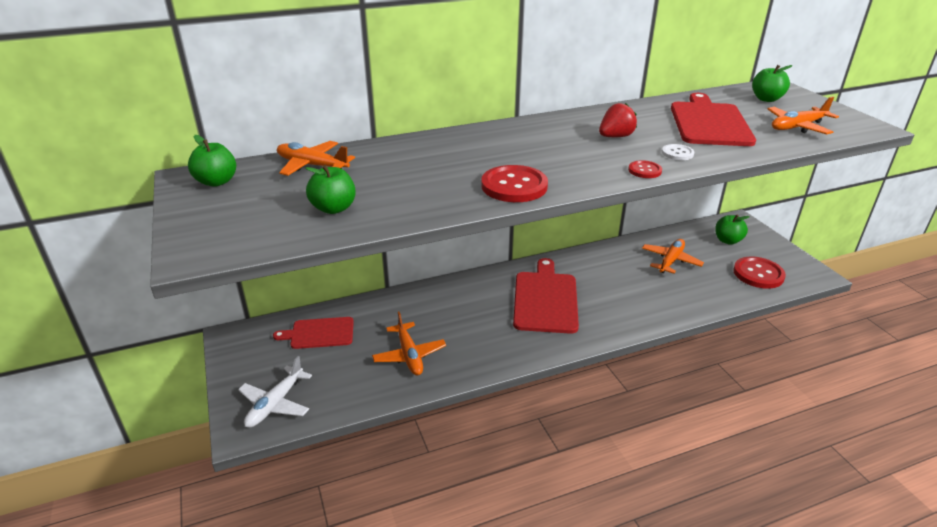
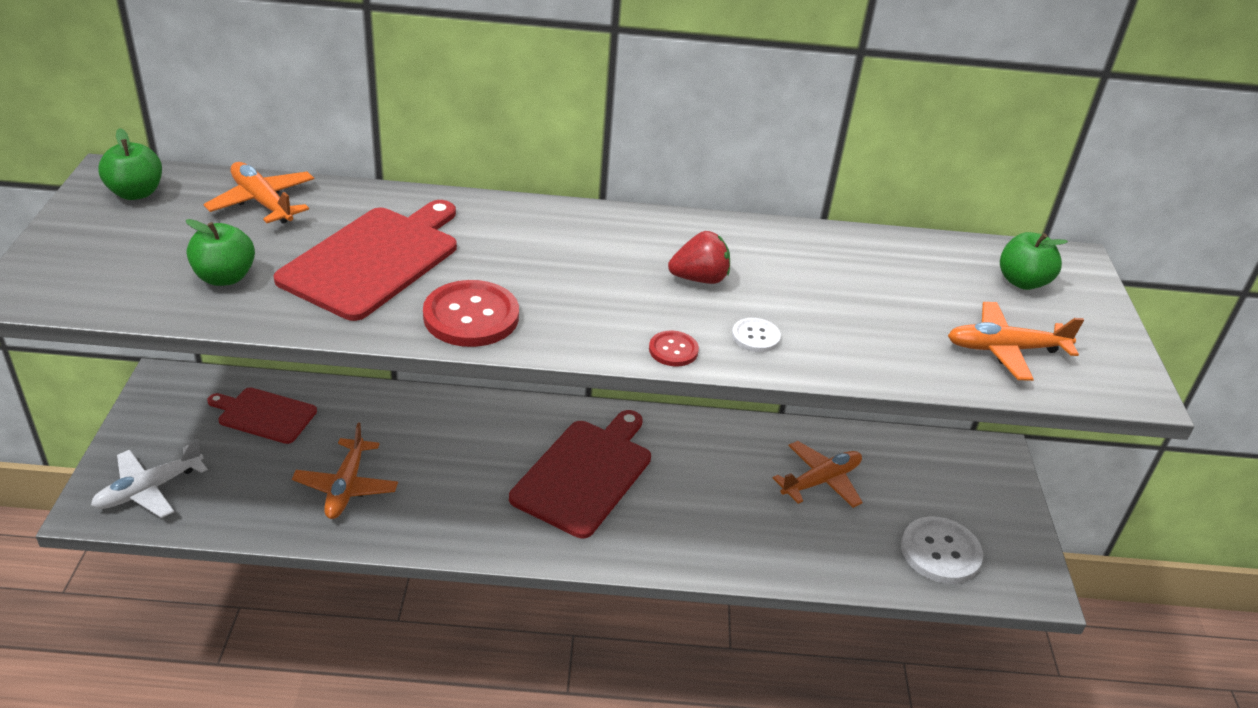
camera: 20 degrees right, 5 degrees up
(709, 122) = (872, 297): red cutting board -> red cutting board (374, 260)
(727, 240) = (944, 480): green apple -> none
(758, 274) = (940, 552): red button -> white button

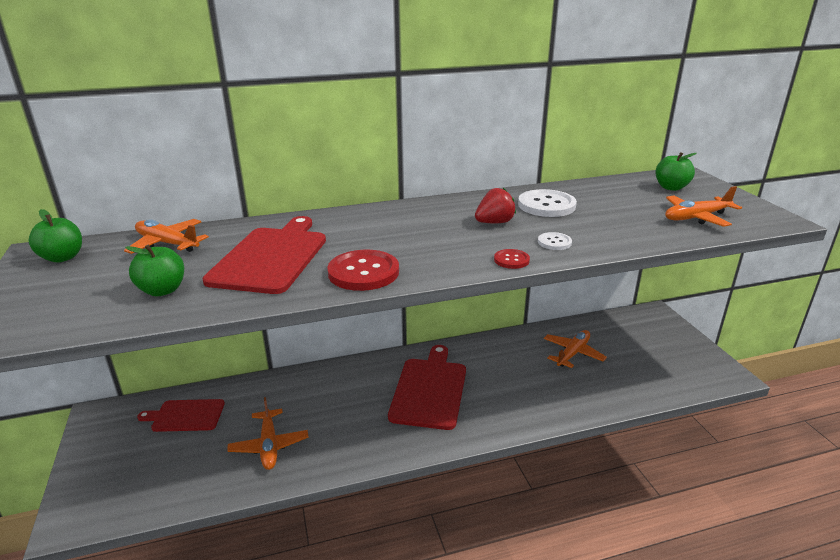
camera: 15 degrees left, 10 degrees down
(149, 490) = (112, 493): white plane -> none
(940, 552) = (665, 372): white button -> white button (546, 205)

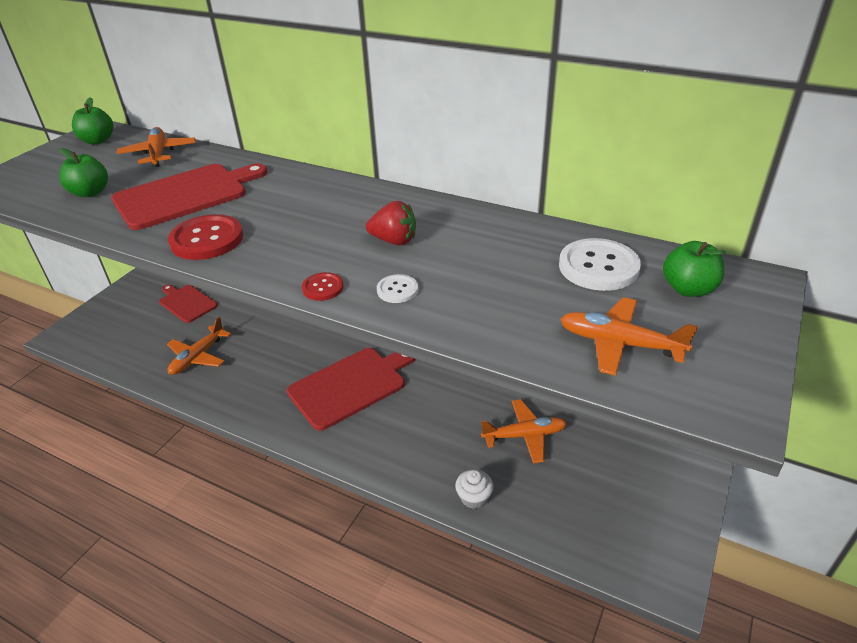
camera: 45 degrees right, 10 degrees up
(546, 205) = (484, 244): white button -> white button (598, 267)
(599, 400) = (474, 497): none -> white cupcake

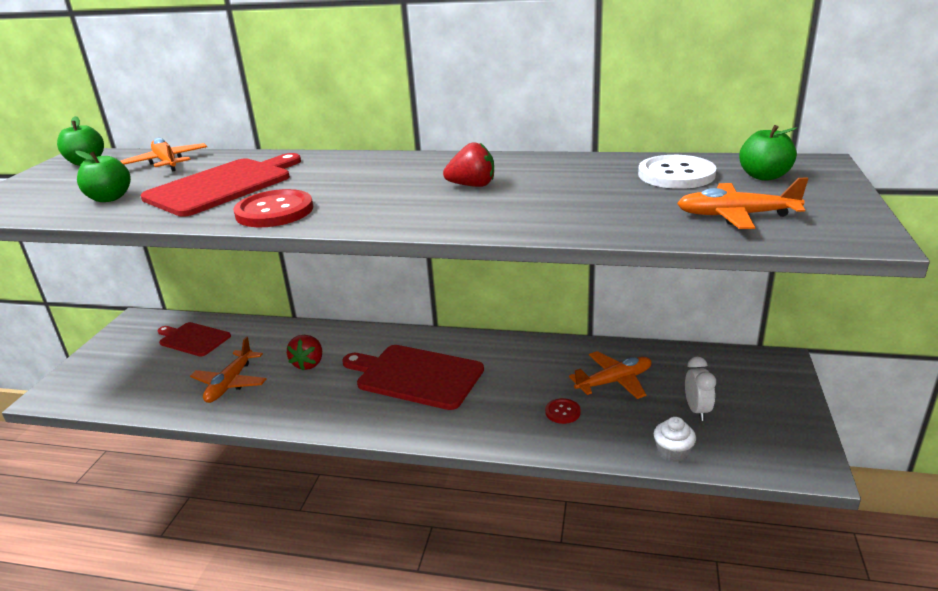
camera: 15 degrees left, 10 degrees down
(267, 351) = (309, 364): none -> red strawberry
(323, 288) = (428, 224): red button -> red button (562, 412)
(350, 386) = (416, 376): red cutting board -> red cutting board turned 105 degrees counterclockwise
(397, 290) = (504, 215): white button -> none
(474, 497) = (593, 441): white cupcake -> white cupcake (673, 452)
(588, 488) = (697, 410): none -> white clock

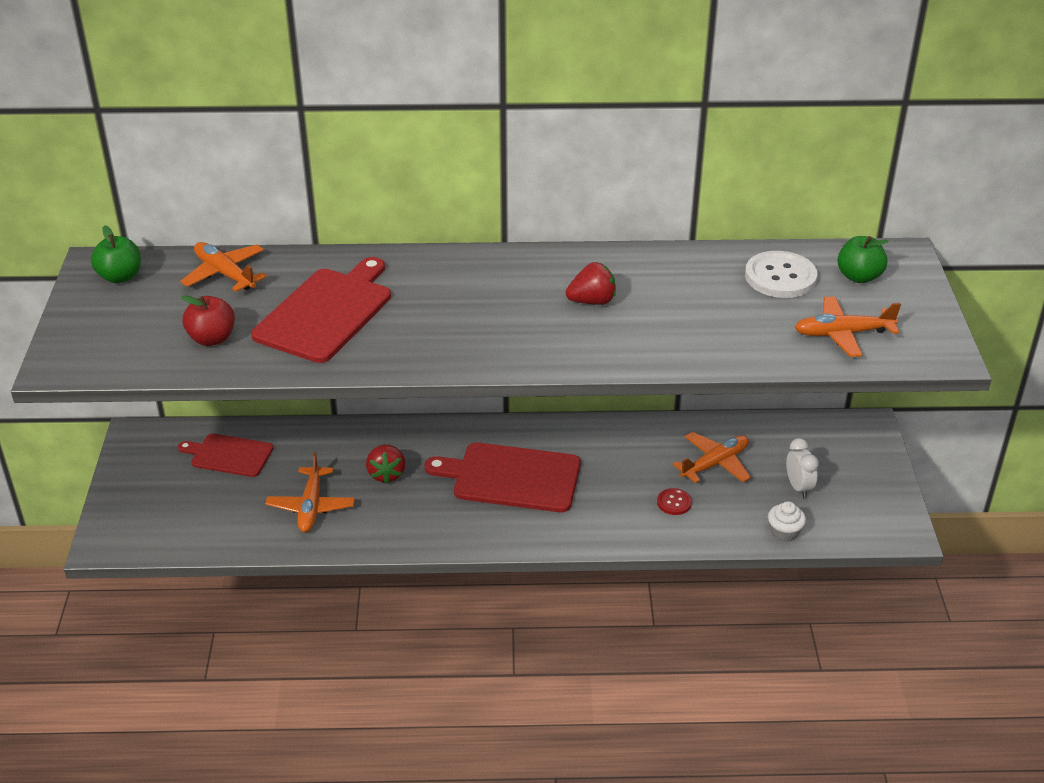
camera: 15 degrees left, 10 degrees up
(110, 198) = (212, 339): green apple -> red apple
(274, 211) = (413, 350): red button -> none

